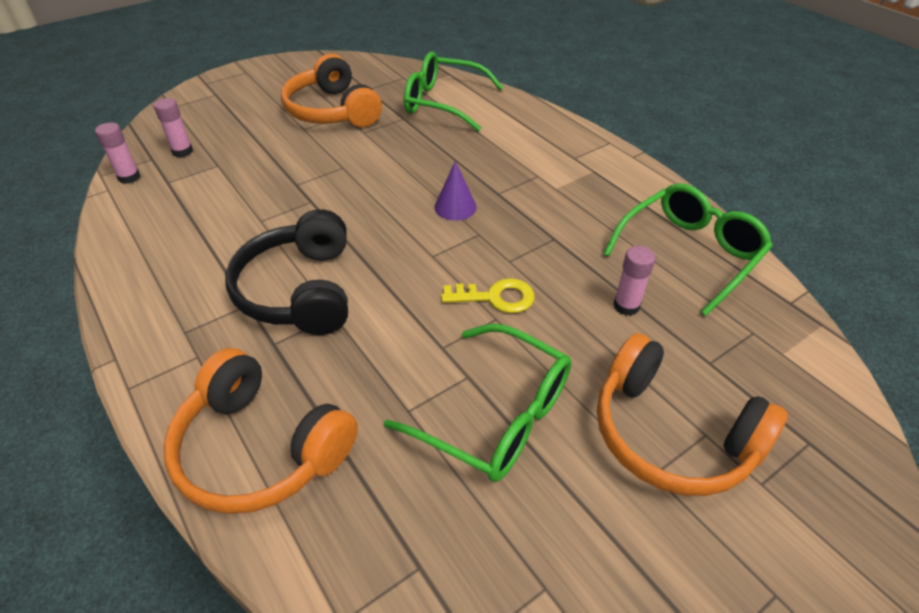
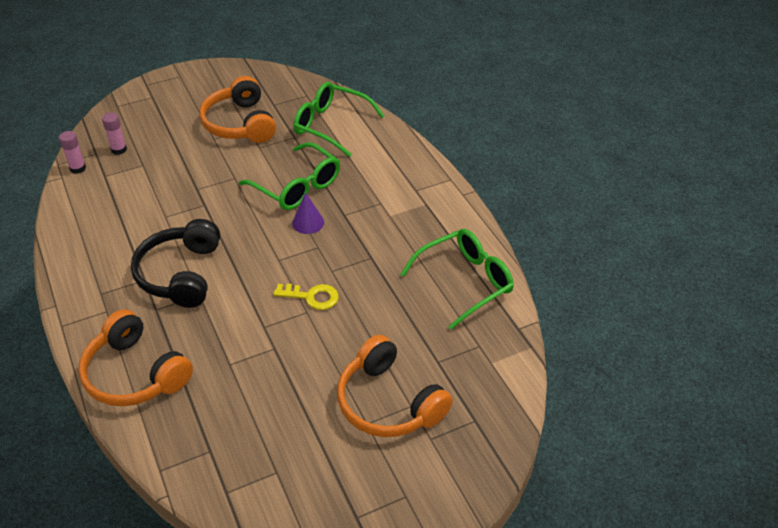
camera: 10 degrees right, 0 degrees up
(495, 415) = (282, 374): green glasses -> green glasses (297, 186)
(626, 306) = (399, 315): pink glue stick -> none

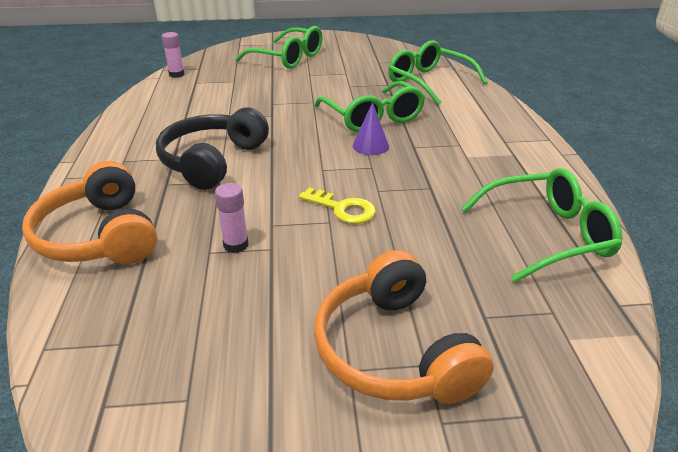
camera: 20 degrees right, 10 degrees down
(119, 149) = (220, 69): pink glue stick -> pink glue stick (236, 245)
(180, 117) = (287, 58): none -> green glasses
(240, 124) = (339, 69): orange headphones -> none

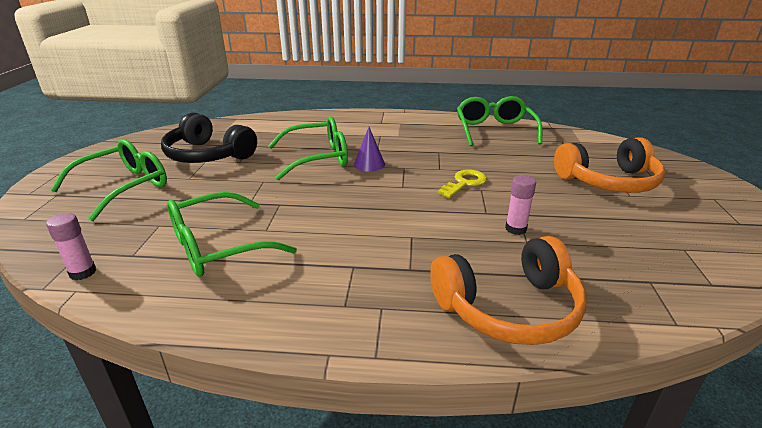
camera: 80 degrees left, 5 degrees down
(212, 161) = (369, 240): black headphones -> black headphones (208, 155)
(429, 82) = (262, 130): green glasses -> green glasses (219, 246)

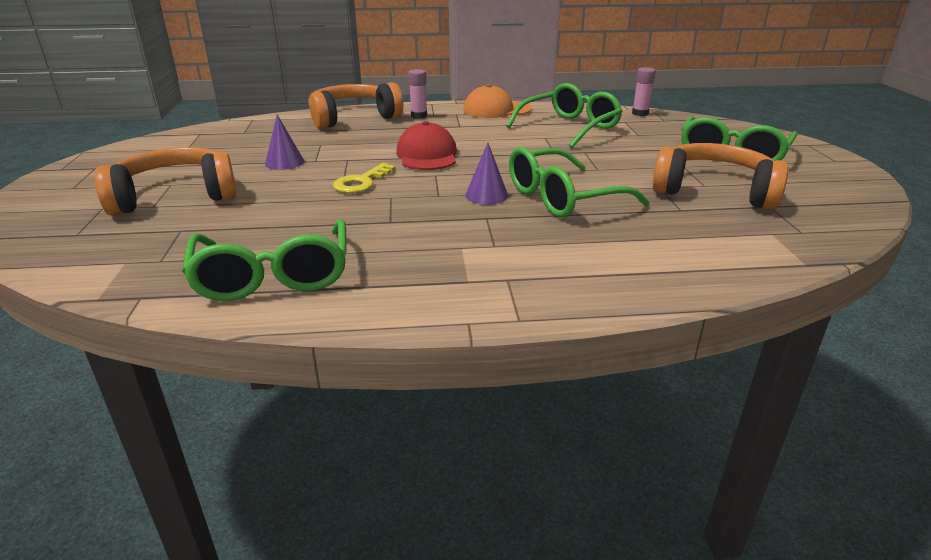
camera: 170 degrees right, 0 degrees up
(208, 155) = (714, 191): black headphones -> orange headphones
(275, 311) = (496, 110): none -> orange cap
(406, 211) = (427, 155): none -> red cap
(515, 229) = (325, 150): pink glue stick -> pink glue stick (419, 116)
(547, 213) = (284, 162): none -> purple cone

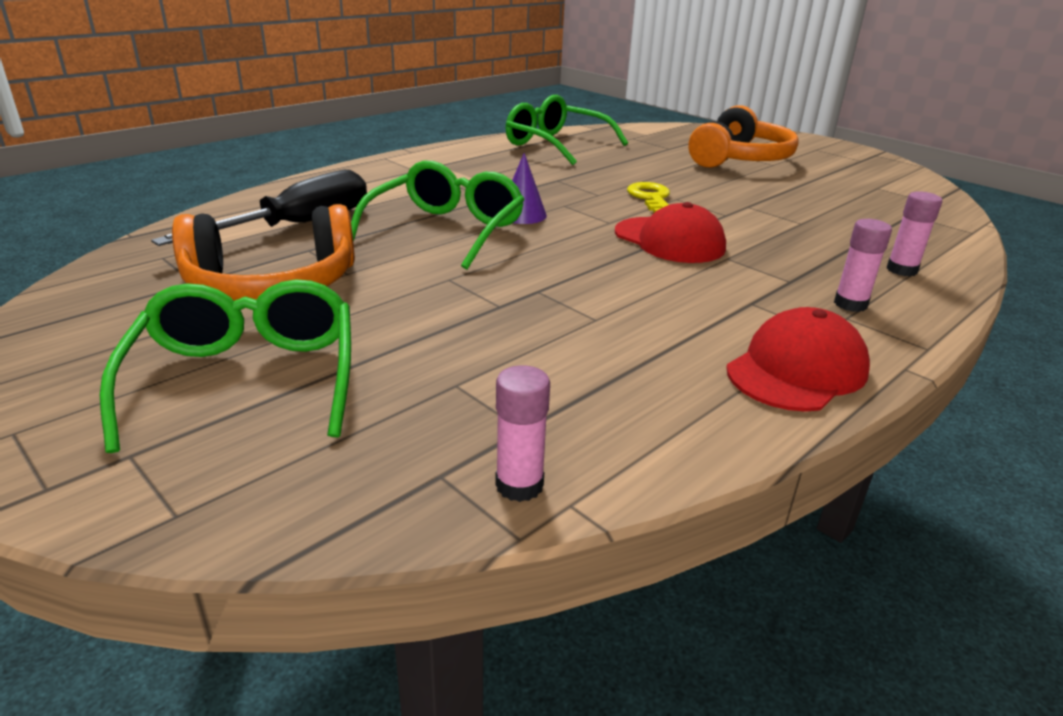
camera: 140 degrees right, 0 degrees up
(284, 162) = (763, 197): purple cone -> none
(353, 118) = (901, 270): orange headphones -> pink glue stick
(496, 110) = (797, 370): orange cap -> red cap
(569, 127) = (596, 359): green glasses -> none
(683, 233) = (296, 226): none -> black screwdriver

